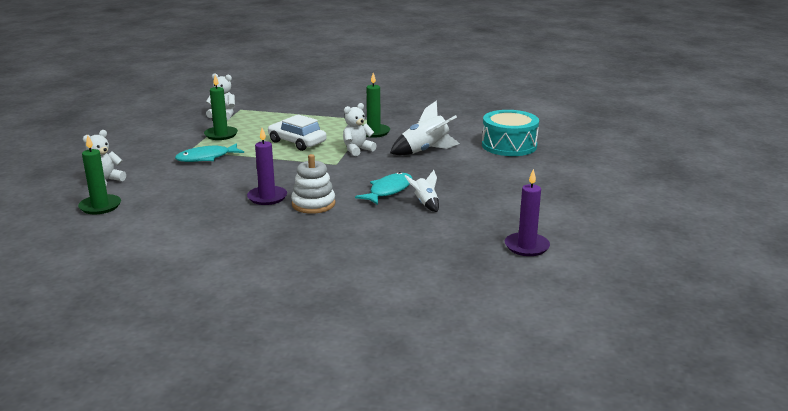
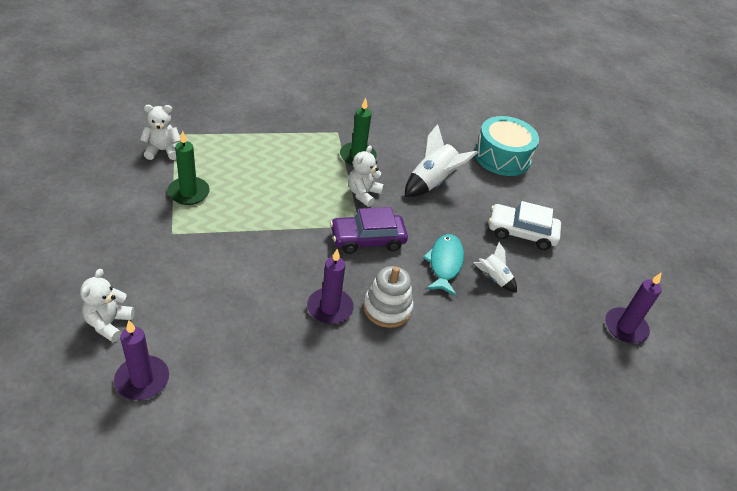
camera: 30 degrees left, 20 degrees up
(100, 206) = (142, 380): green candle -> purple candle
(206, 158) = (204, 244): turquoise fish -> none
(297, 142) = (288, 191): white car -> white car (521, 233)
(335, 171) = (367, 239): none -> purple car

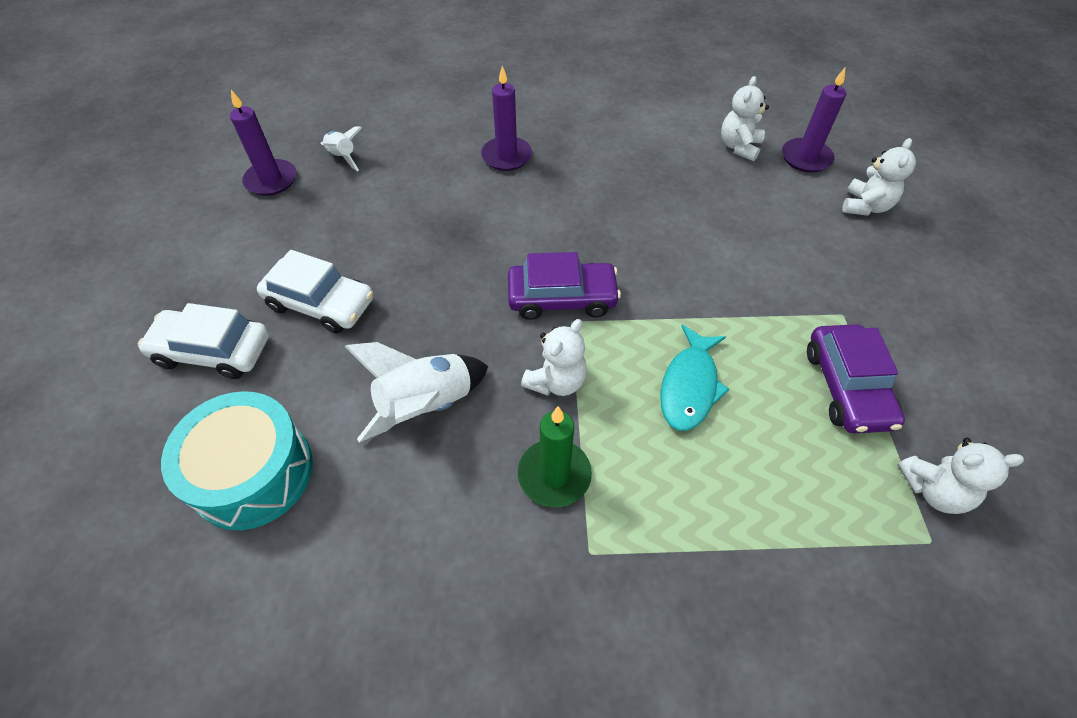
camera: 165 degrees left, 10 degrees up
(188, 193) = (847, 387): green candle -> purple car
(209, 391) = (739, 147): none -> white teddy bear
(330, 308) = (620, 212): purple candle -> purple candle (506, 156)
(387, 308) = (551, 210): white stacking toy -> none
(444, 264) = (460, 260): turquoise fish -> turquoise fish (689, 386)
(494, 278) = (401, 239): white rocket -> white rocket (342, 157)
(564, 206) = (213, 351): none -> white car

